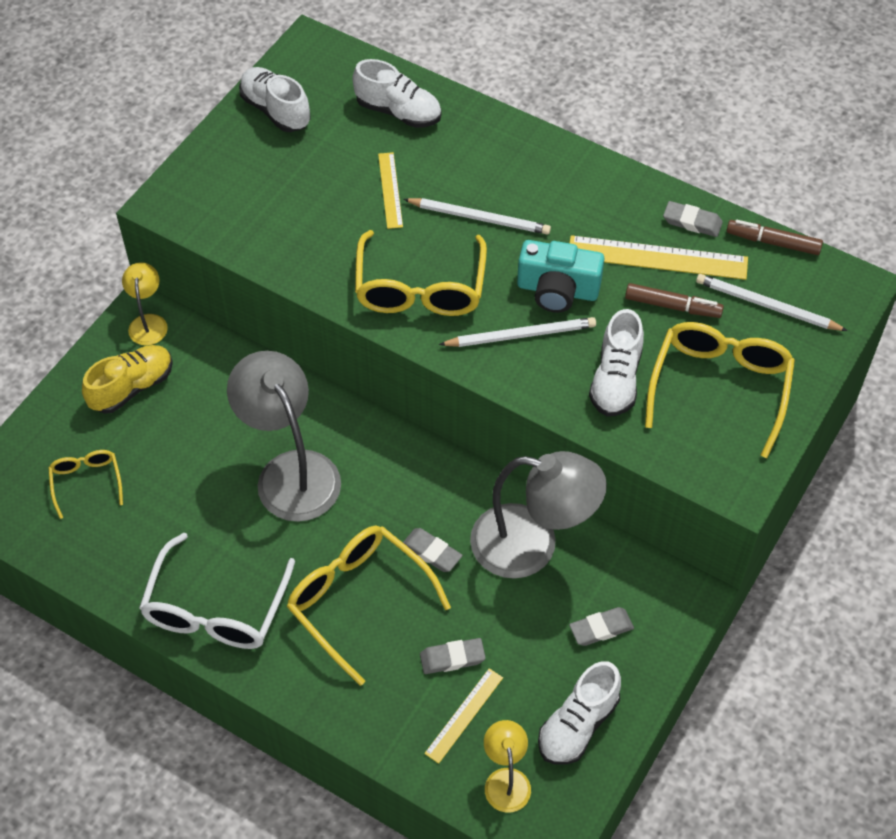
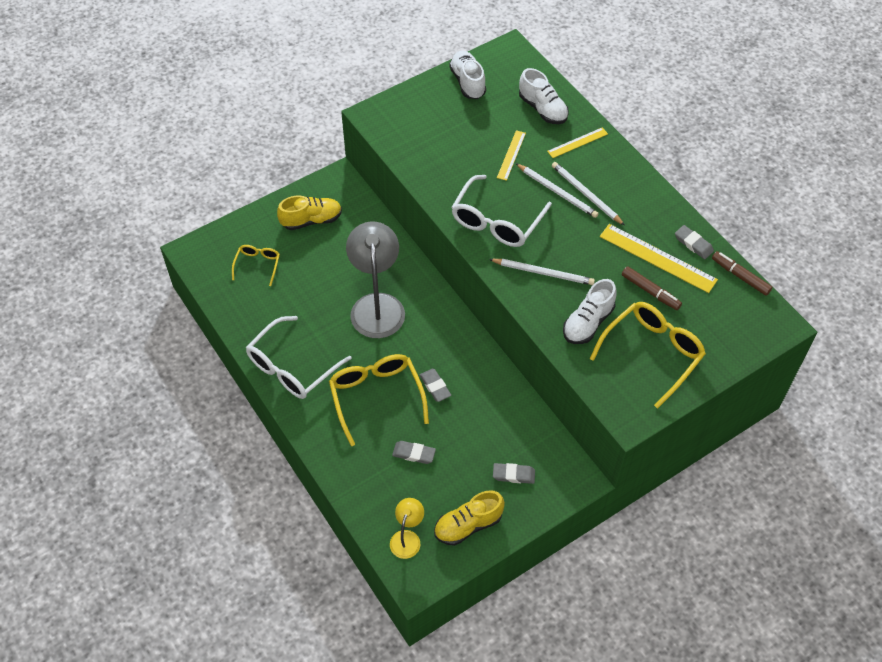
camera: 25 degrees right, 0 degrees up
(148, 322) = (340, 186): yellow lamp -> none
(420, 287) = (497, 221): yellow glasses -> white glasses
(464, 715) = (403, 490): yellow ruler -> yellow ruler (577, 142)
(532, 545) = (498, 407): grey lamp -> none
(557, 290) = (582, 254): turquoise camera -> none
(578, 724) = (468, 525): white shoe -> yellow shoe
(766, 305) = (713, 314): white pencil -> white pencil (586, 194)

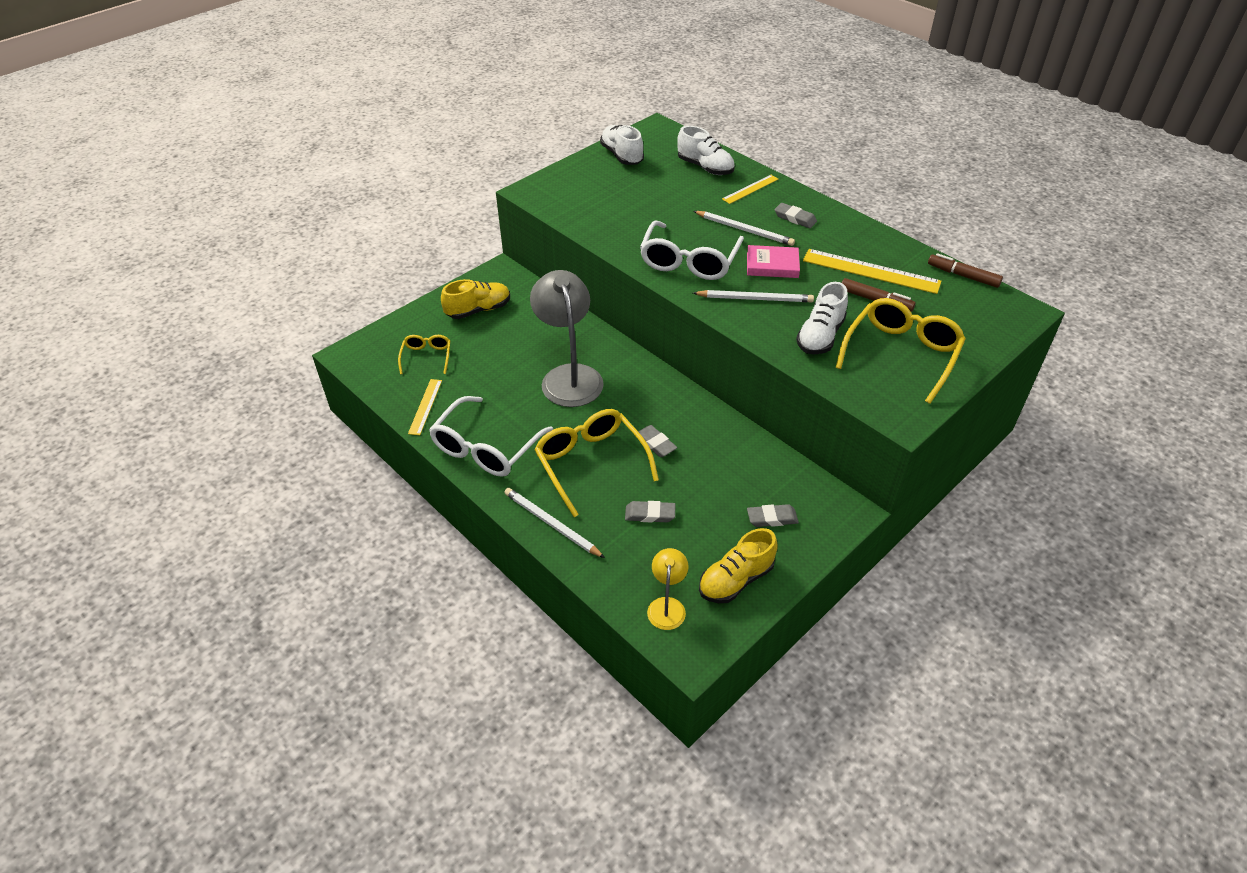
camera: 10 degrees left, 10 degrees down
(511, 155) = (686, 206): yellow ruler -> yellow ruler (425, 406)
(570, 237) = (772, 265): none -> pink book
(586, 194) = (775, 228): white pencil -> white pencil (551, 524)
(693, 244) = (902, 255): grey eraser -> grey eraser (795, 218)

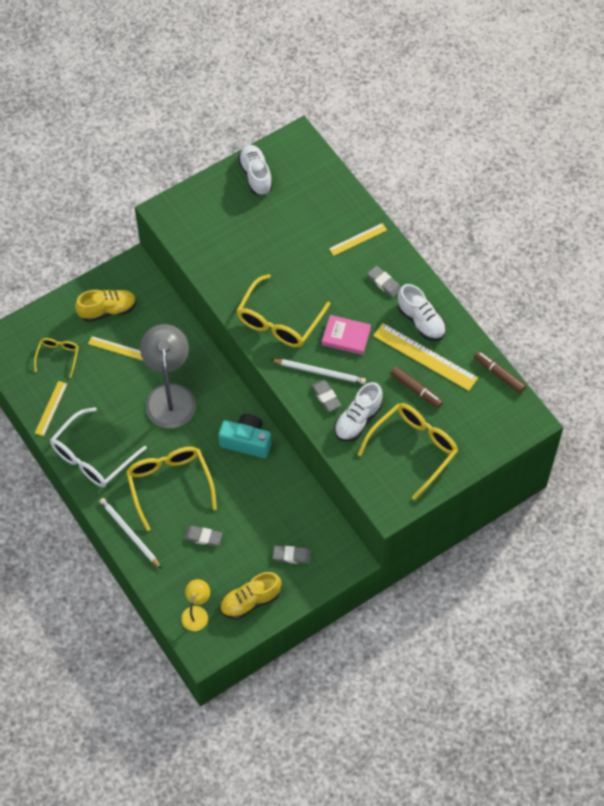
camera: 10 degrees right, 15 degrees up
(497, 341) = (118, 348): none -> yellow ruler
(655, 443) = (223, 474): grey eraser -> grey eraser (326, 397)
(673, 407) = (246, 441): none -> turquoise camera
(689, 261) = (279, 321): white glasses -> yellow glasses
(705, 167) = (326, 204): white shoe -> white shoe (421, 321)
(744, 230) = (336, 291): white pencil -> none

